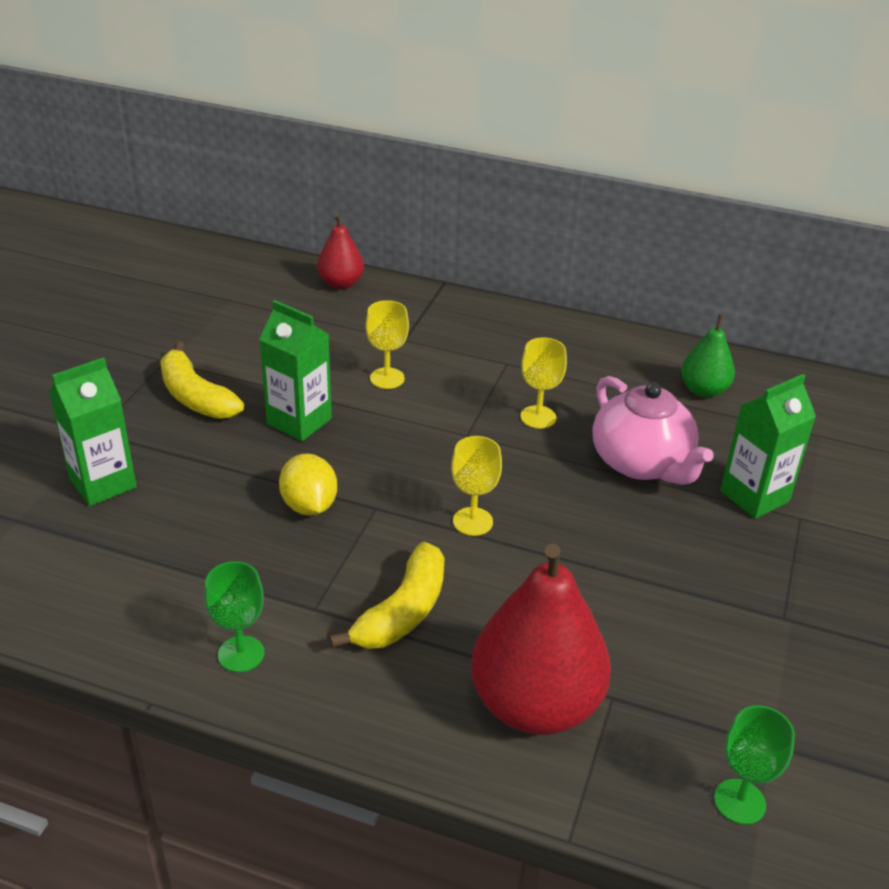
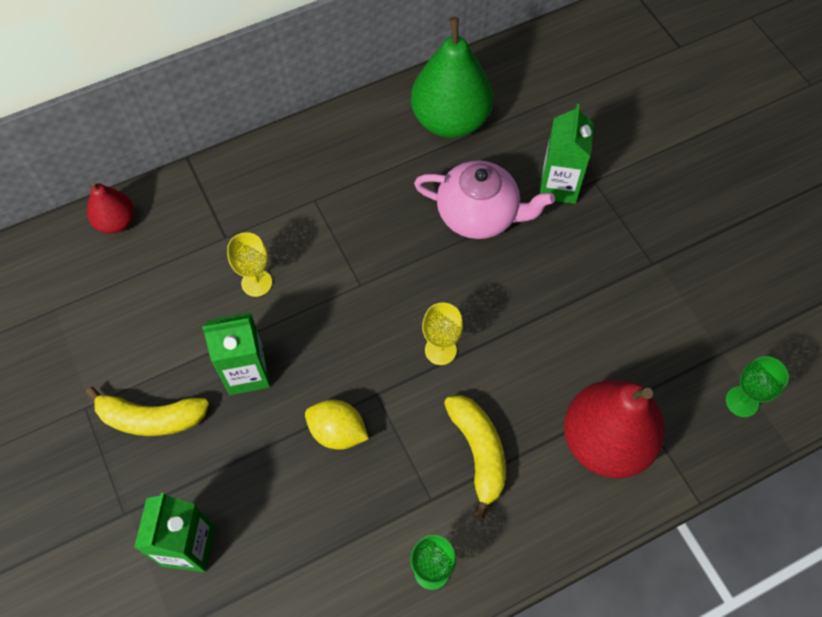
camera: 45 degrees left, 25 degrees up
(538, 417) = (384, 231): yellow goblet -> none
(704, 390) = (450, 120): green pear -> green pear, size x1.90

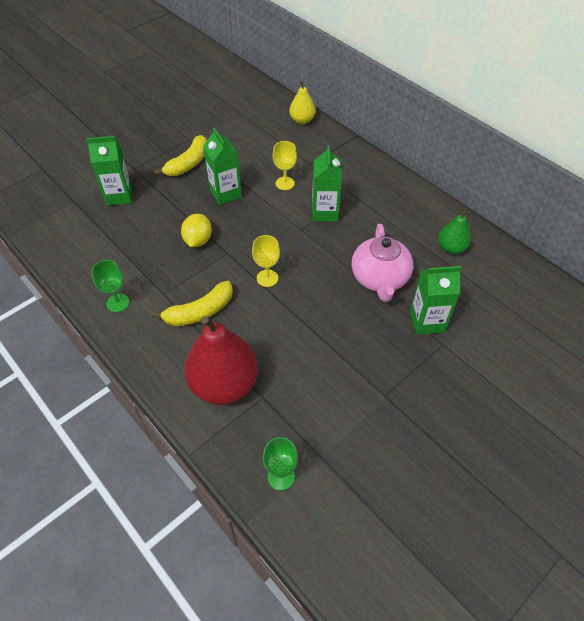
camera: 75 degrees right, 10 degrees down
(116, 222) = (302, 120): red pear -> yellow pear
(151, 418) = (188, 163): yellow banana -> yellow banana turned 135 degrees counterclockwise
(337, 245) = (324, 212): none -> green carton
(450, 120) = (451, 248): green pear -> green pear, size x0.53

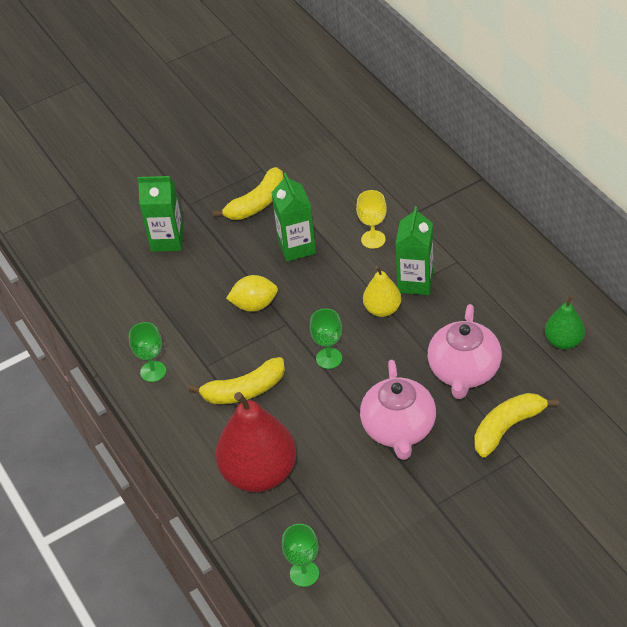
camera: 15 degrees right, 5 degrees down
(198, 240) = (254, 305): yellow lemon -> yellow lemon turned 60 degrees clockwise
(267, 278) = (329, 358): yellow goblet -> green goblet
(302, 120) = (413, 152): yellow pear -> yellow pear (382, 309)
(338, 332) = (399, 429): none -> pink teapot
(427, 321) = (507, 427): green carton -> yellow banana

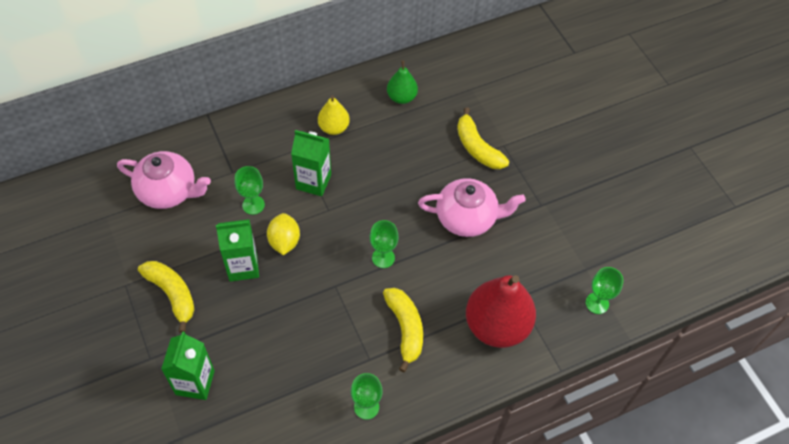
camera: 90 degrees left, 10 degrees up
(254, 305) = (305, 310): yellow lemon -> yellow lemon (284, 241)
(373, 239) = (253, 205): yellow goblet -> green goblet
(382, 309) = (338, 210): yellow pear -> yellow pear (334, 128)
(464, 371) = (417, 165): pink teapot -> pink teapot (169, 191)

